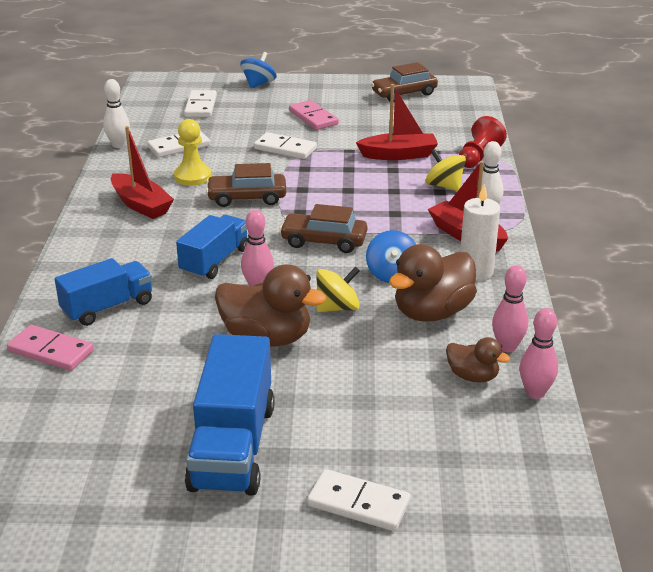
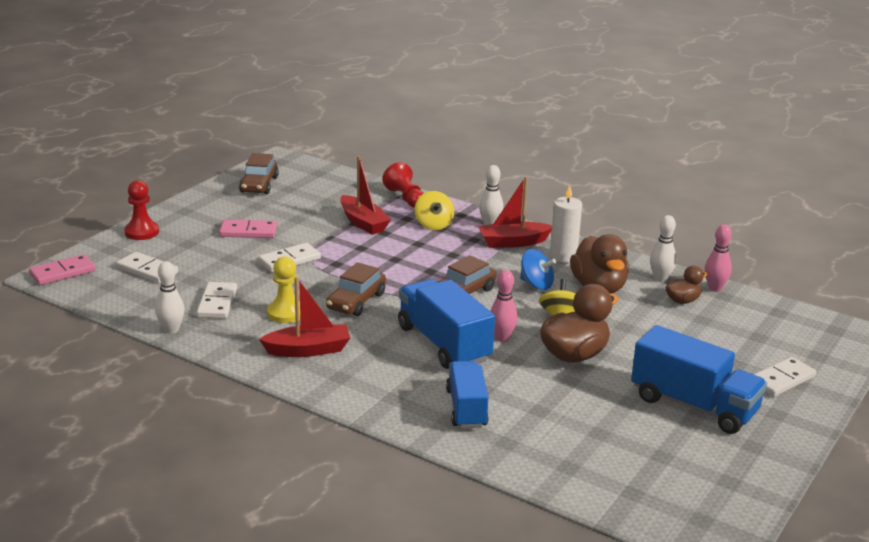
camera: 60 degrees left, 5 degrees down
(50, 351) = (508, 450): pink domino -> pink domino (63, 272)
(215, 261) = (443, 344): blue truck -> blue truck, size x1.52
(258, 84) = (142, 232): blue spinning top -> red pawn
(398, 155) = (363, 223): red boat -> red boat turned 120 degrees clockwise
(444, 186) = (433, 224): yellow spinning top -> yellow spinning top turned 90 degrees counterclockwise
(507, 347) = (660, 279): pink bowling pin -> white bowling pin

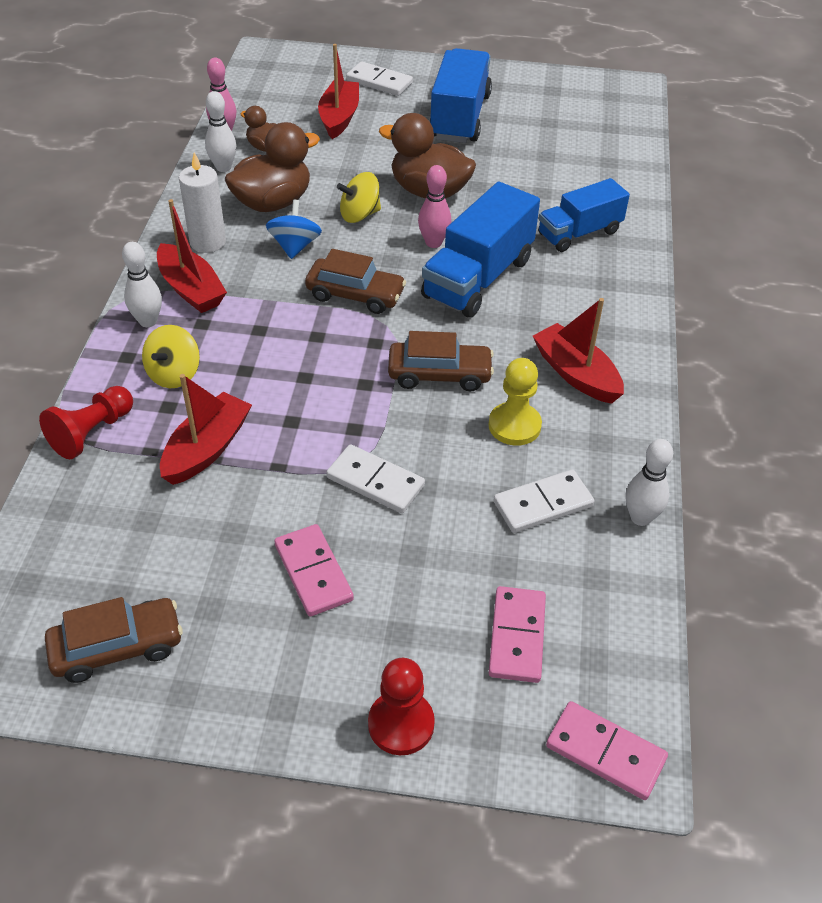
camera: 115 degrees left, 20 degrees up
(147, 270) = (517, 636): white domino -> pink domino
(433, 224) = (174, 374): yellow spinning top -> yellow spinning top turned 150 degrees clockwise
(719, 343) = (339, 117): none -> red boat

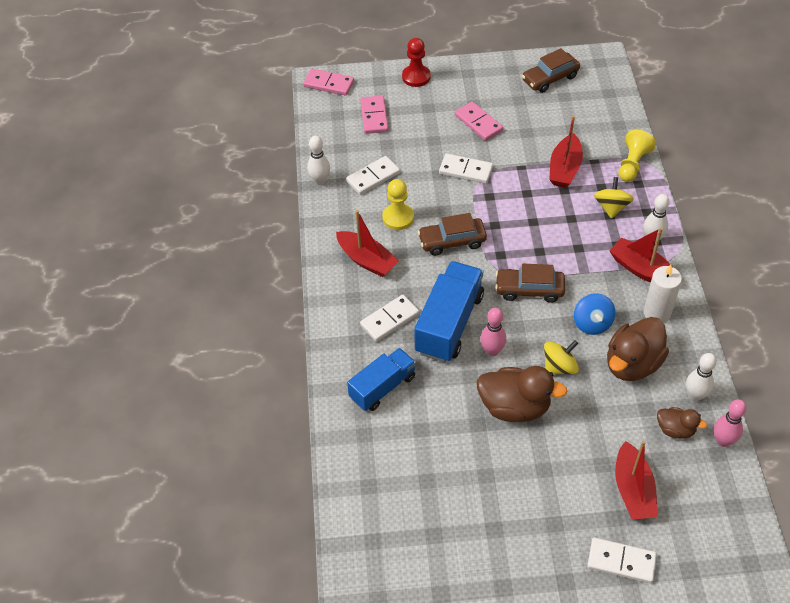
camera: 170 degrees right, 5 degrees up
(92, 433) = (632, 164): red pawn -> yellow pawn
(459, 117) = (521, 520): blue truck -> none
(556, 296) = (390, 320): none -> white domino

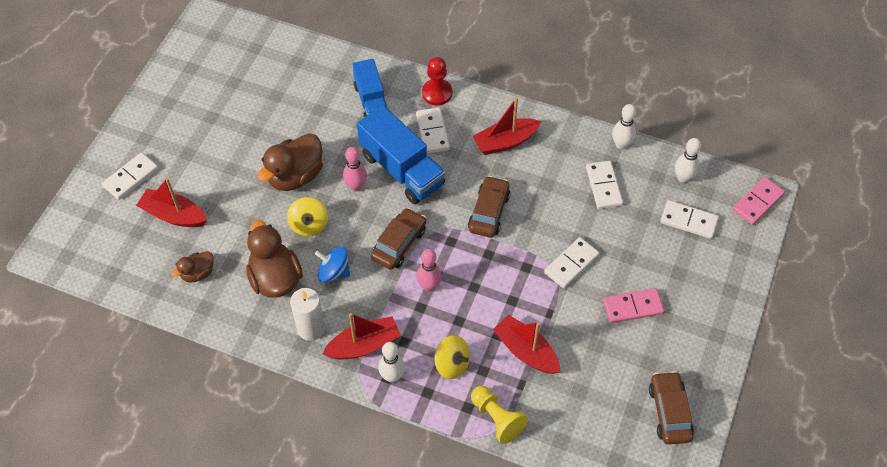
camera: 115 degrees right, 5 degrees up
(374, 116) = (689, 221): pink domino -> white domino
(398, 218) = (541, 184): yellow pawn -> none
(416, 77) = (733, 283): red pawn -> red pawn (437, 93)
(695, 395) = (215, 307): white bowling pin -> white bowling pin (683, 178)
(723, 441) = (164, 301): pink bowling pin -> pink bowling pin (429, 286)

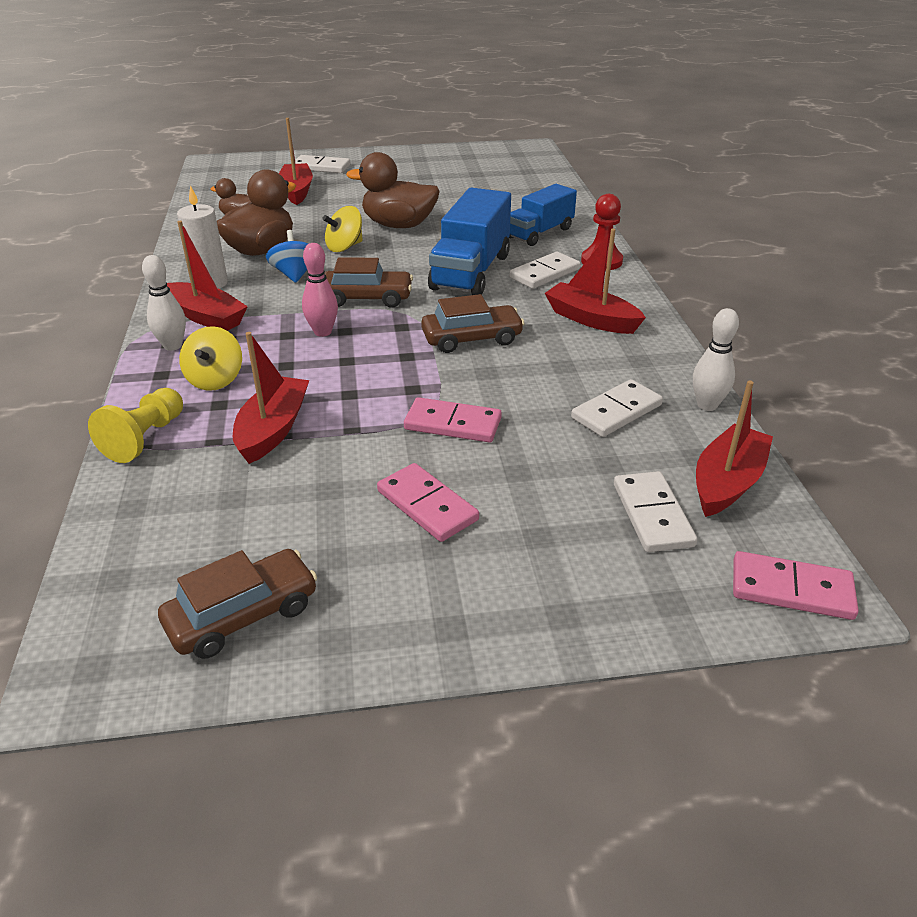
camera: 60 degrees right, 20 degrees down
(356, 186) = (419, 255): pink bowling pin -> none
(571, 264) = (452, 424): white domino -> pink domino
(683, 178) = (727, 482): white bowling pin -> red boat

